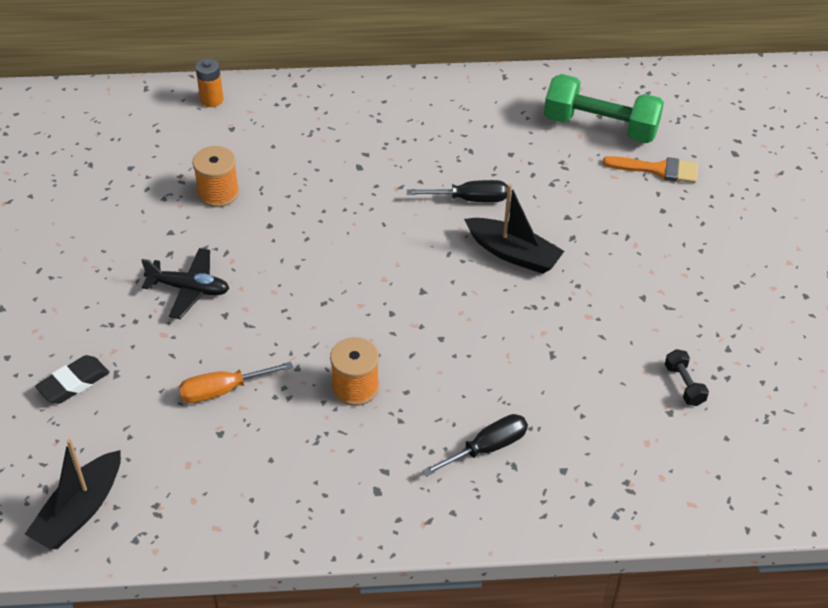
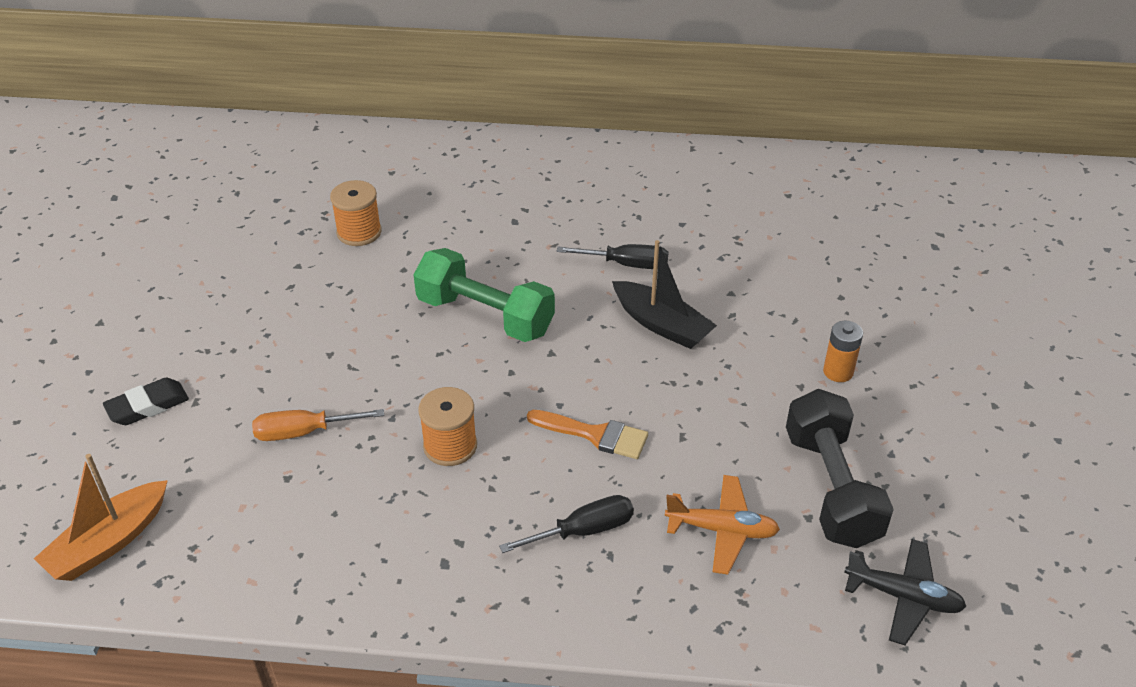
camera: 10 degrees right, 5 degrees down
(80, 510) = (109, 542): black boat -> orange boat
(189, 289) = (300, 324): black plane -> black plane (903, 597)
(212, 100) = (379, 143): orange battery -> orange battery (838, 372)
(600, 126) = (787, 206): green dumbbell -> green dumbbell (485, 316)
(602, 432) = (722, 530): none -> orange plane
(658, 169) = (843, 254): orange brush -> orange brush (595, 435)
(684, 385) = (831, 488): black dumbbell -> black dumbbell, size x2.31

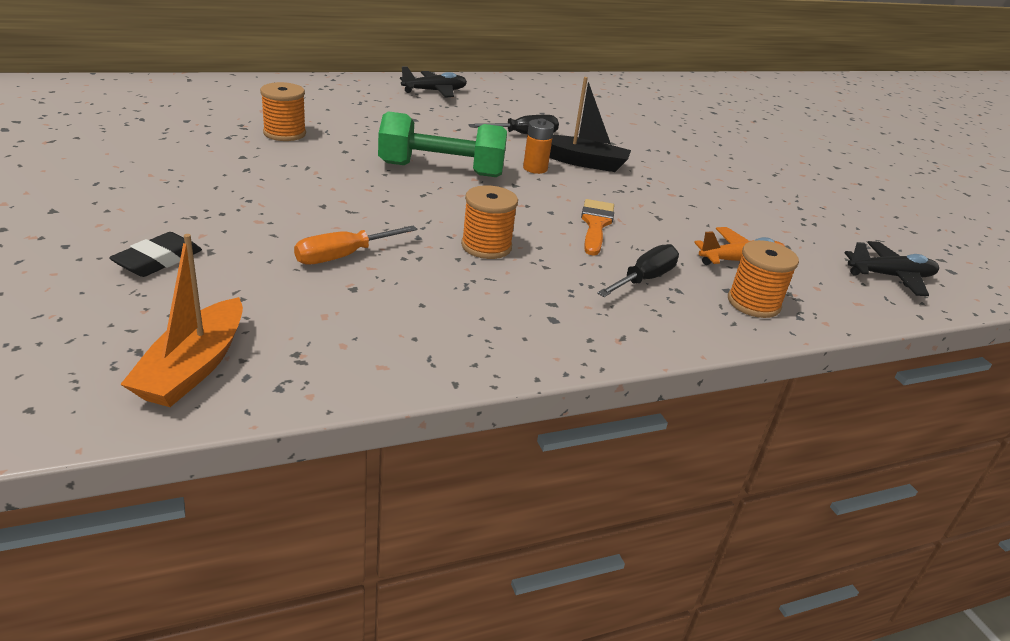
camera: 30 degrees left, 10 degrees down
(573, 170) = (435, 91): none -> black plane
(595, 435) = (595, 224): orange brush -> orange brush turned 75 degrees counterclockwise
(680, 595) = (753, 303): none -> orange spool
(831, 488) = (784, 229): black dumbbell -> none
(838, 372) = (723, 173): orange battery -> orange battery (535, 168)

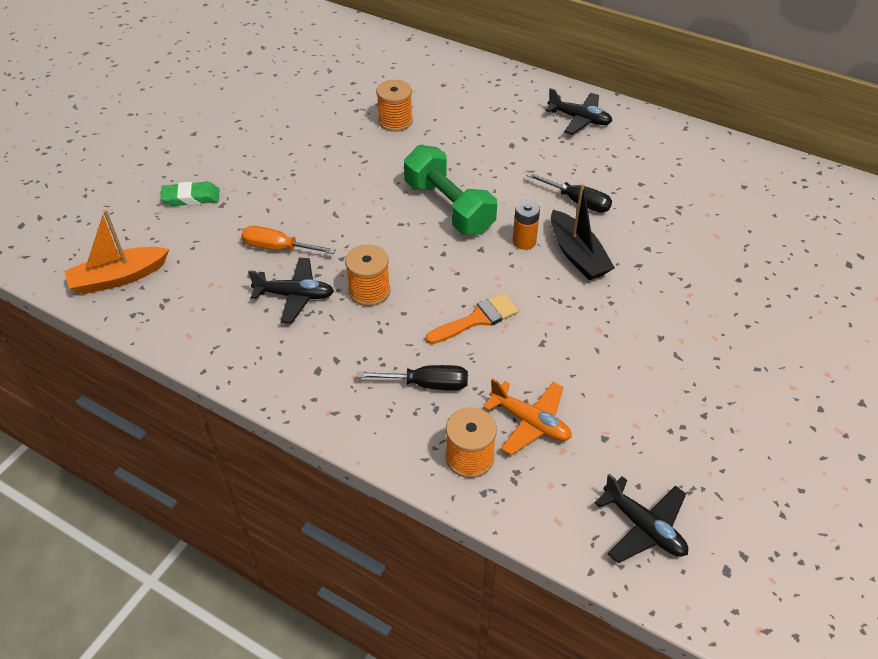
camera: 55 degrees right, 15 degrees up
(158, 261) = (191, 198): black eraser -> green eraser
(429, 281) = (295, 295): none -> black plane

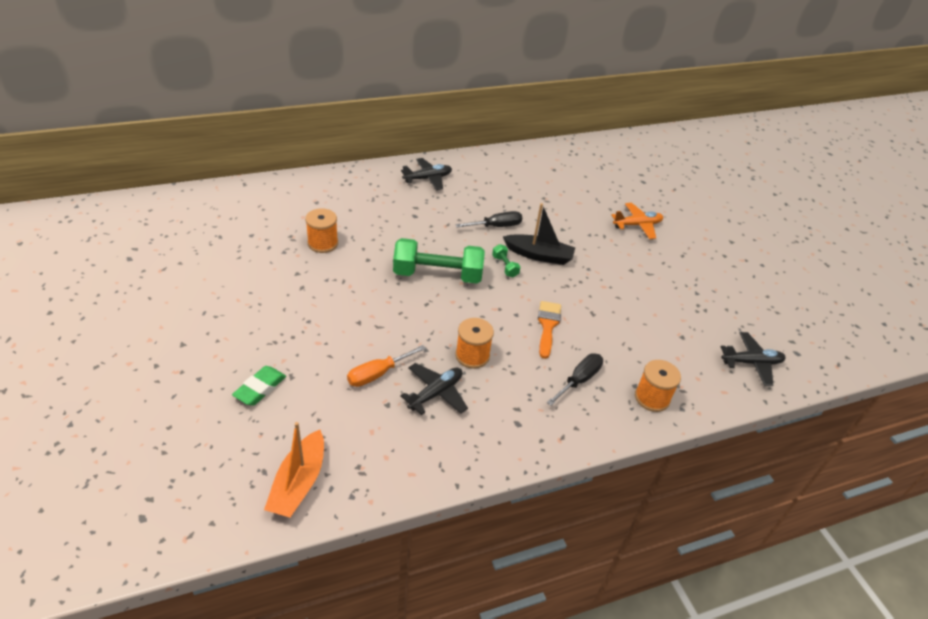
camera: 55 degrees left, 5 degrees down
(524, 242) = (505, 266): orange battery -> green dumbbell
(530, 422) = (647, 357): orange plane -> orange plane (637, 225)

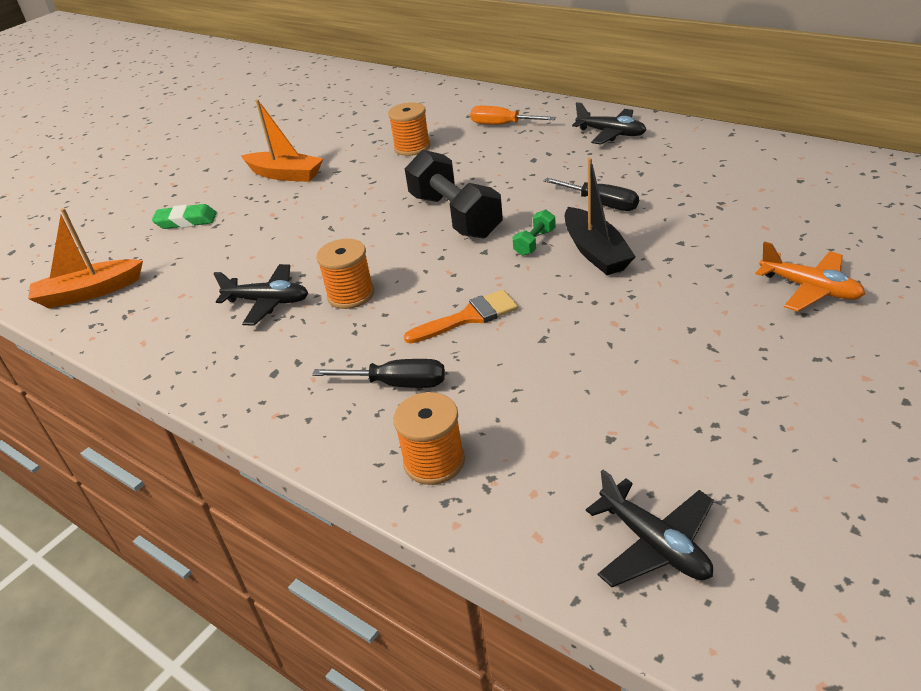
camera: 65 degrees right, 5 degrees down
(266, 311) = (285, 175): none -> orange boat
(377, 374) = (262, 260): orange screwdriver -> orange screwdriver (502, 125)
(438, 275) = (455, 216): green dumbbell -> black dumbbell

